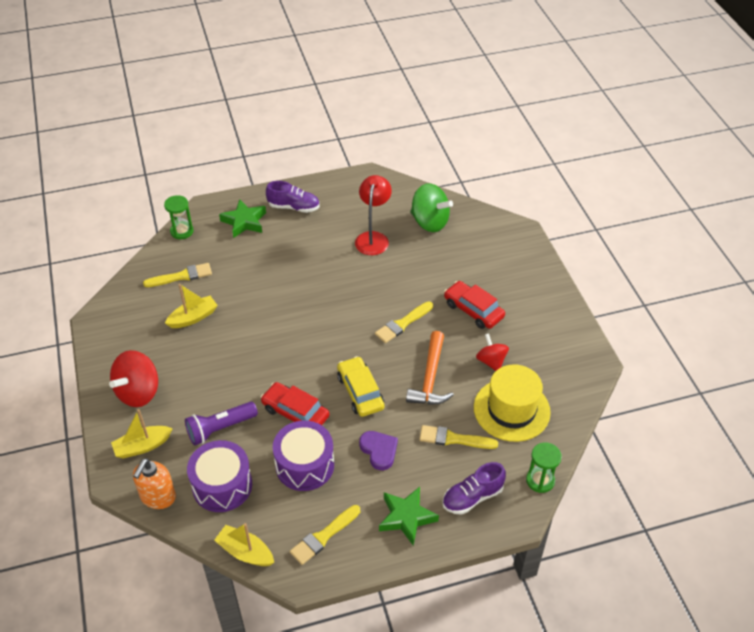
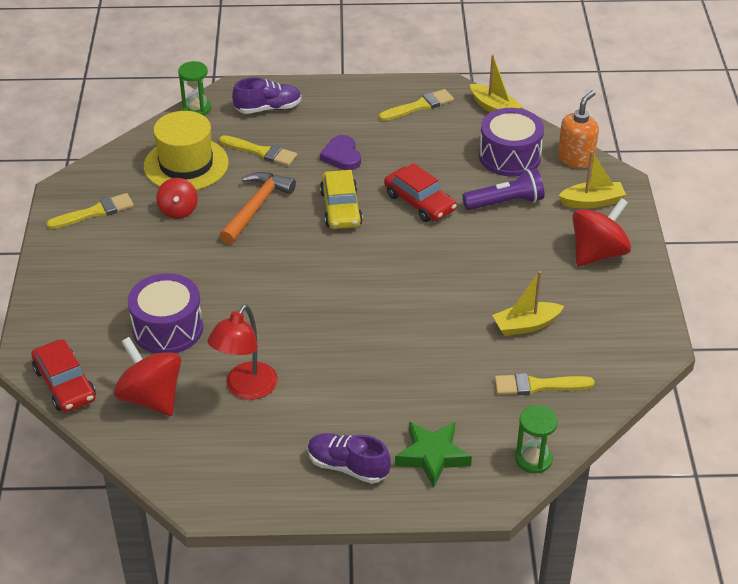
camera: 165 degrees left, 5 degrees down
(304, 465) = (422, 158): purple drum -> purple drum (168, 328)
(402, 324) = (260, 268): yellow brush -> yellow brush (95, 212)
(406, 517) = (337, 105): green star -> none
(429, 222) = (151, 397): green spinning top -> red spinning top
(473, 310) = (164, 267): red car -> red car (65, 384)

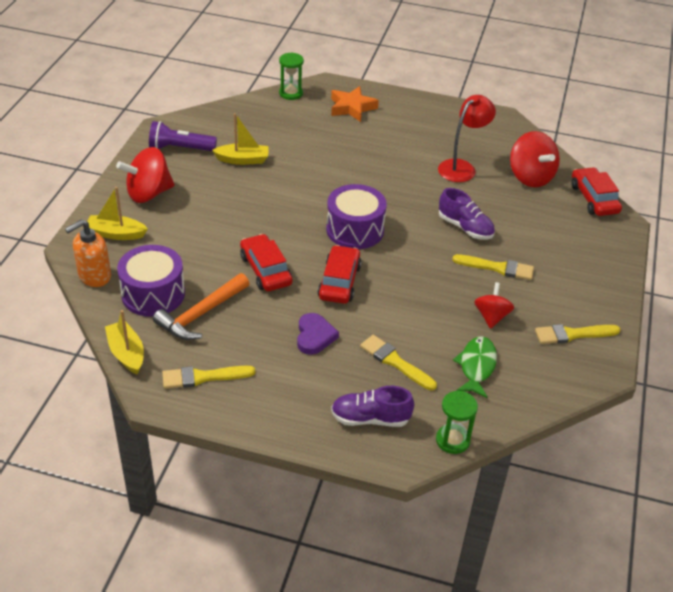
camera: 165 degrees left, 0 degrees up
(168, 328) = (513, 218): purple drum -> purple drum (355, 230)
(186, 164) = (476, 366): yellow hat -> green fish
(256, 207) = (417, 301): orange hammer -> orange hammer (201, 314)
(340, 208) = (339, 282): yellow car -> red car
(348, 466) = (407, 114): purple shoe -> purple shoe (465, 227)
(432, 456) = (352, 108): green star -> orange star
(506, 202) = (190, 251): purple flashlight -> purple flashlight (180, 148)
(538, 385) = (261, 126): yellow brush -> yellow brush (497, 268)

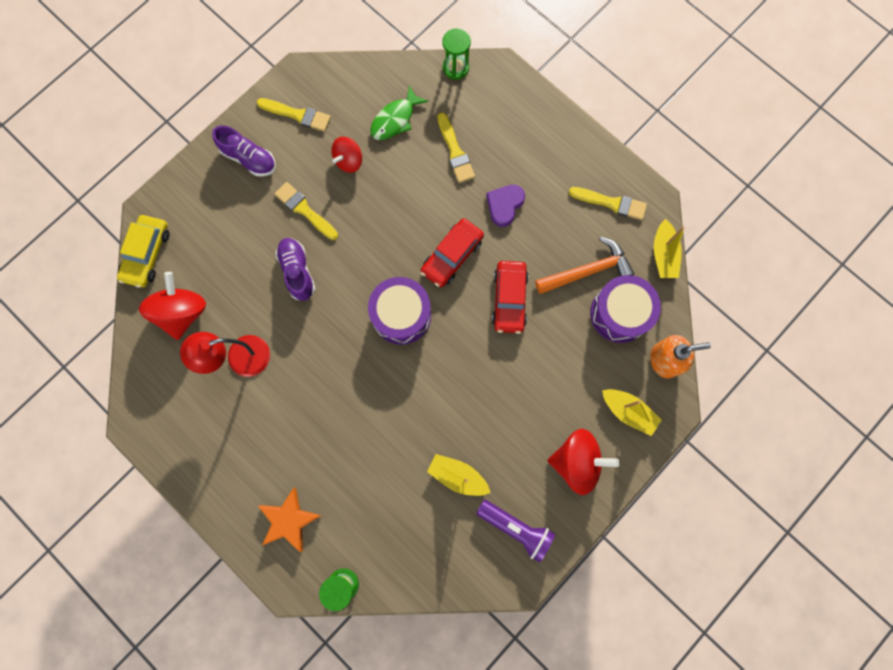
camera: 150 degrees left, 35 degrees up
(370, 418) = (503, 110): purple shoe -> purple shoe (249, 158)
(594, 199) = (147, 254): red car -> yellow car

